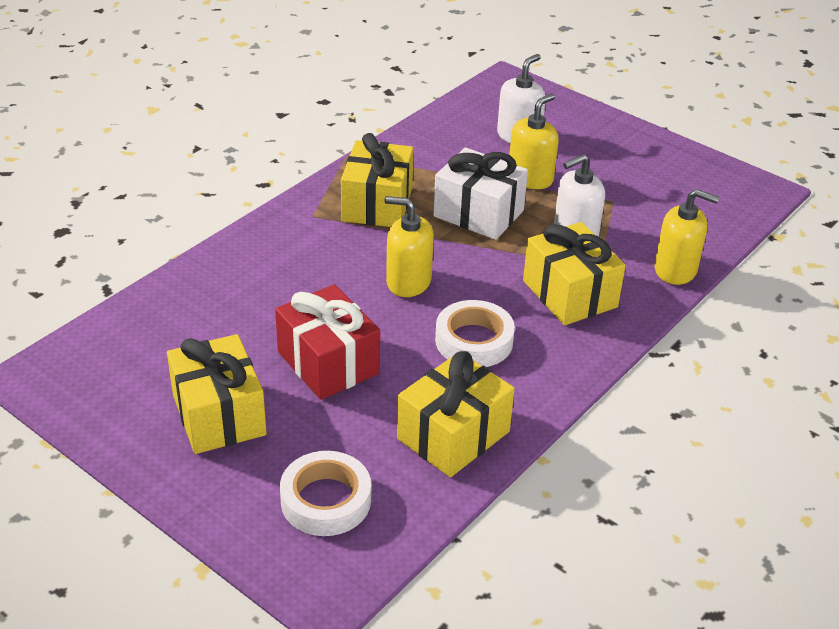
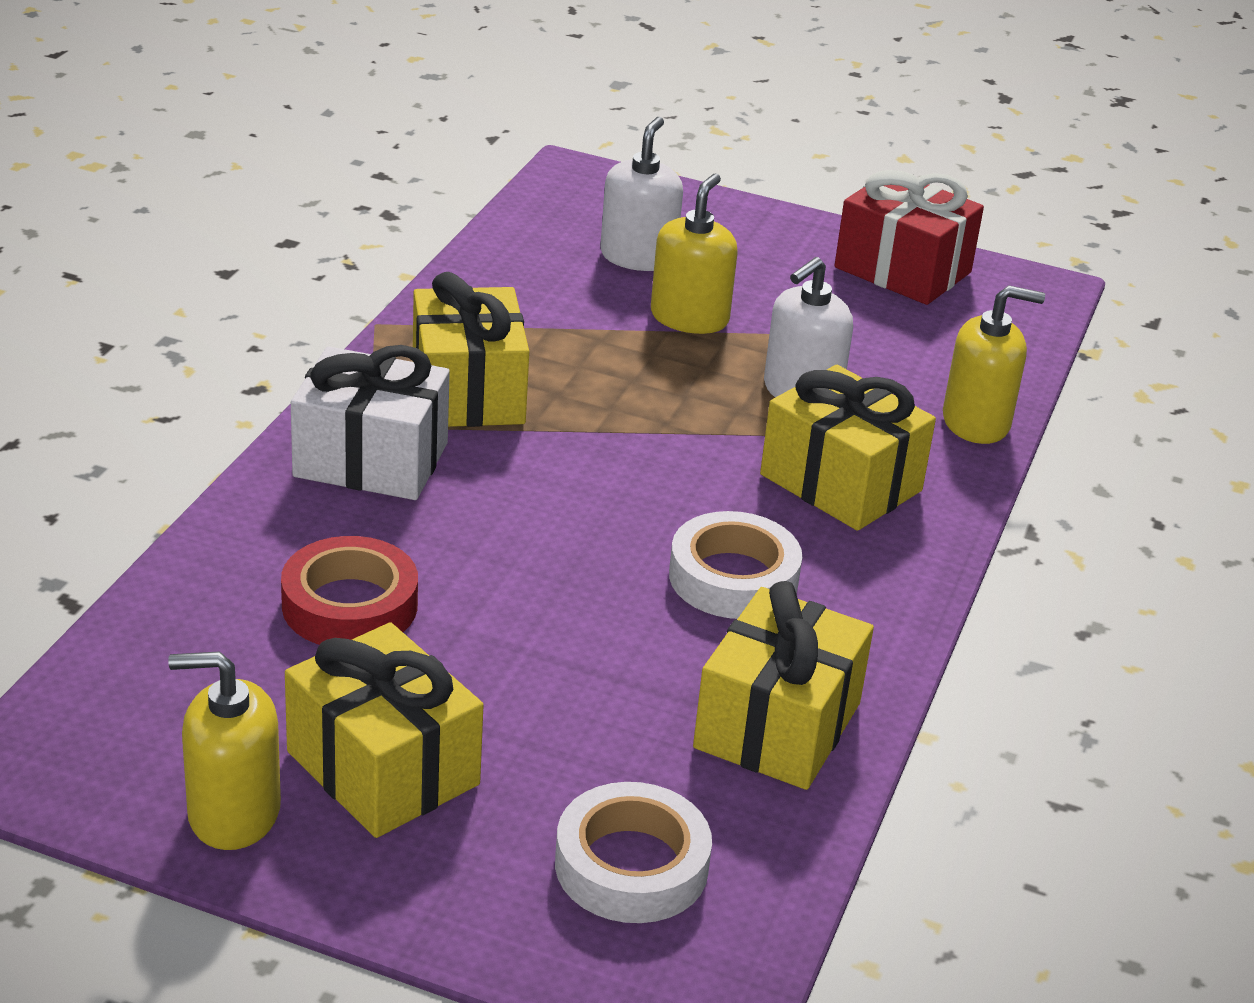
camera: 20 degrees left, 5 degrees down
(248, 318) = (350, 605): none -> red tape
(328, 363) = (520, 652): red gift -> red gift (902, 270)
(408, 282) = (582, 505): yellow soap dispenser -> yellow soap dispenser (233, 813)
(478, 213) = (637, 383): white gift -> white gift (371, 460)

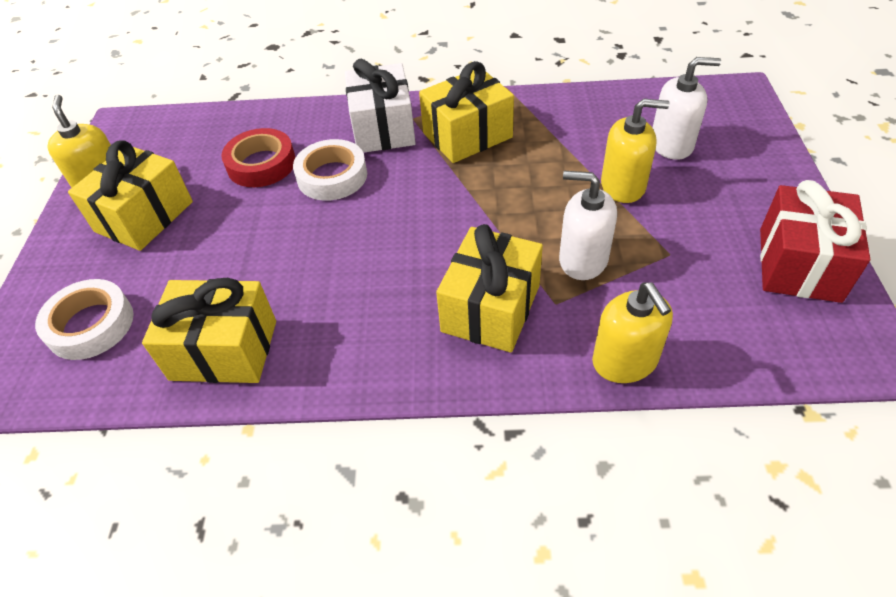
camera: 75 degrees right, 15 degrees up
(733, 577) = (357, 289): white tape -> white tape (332, 176)

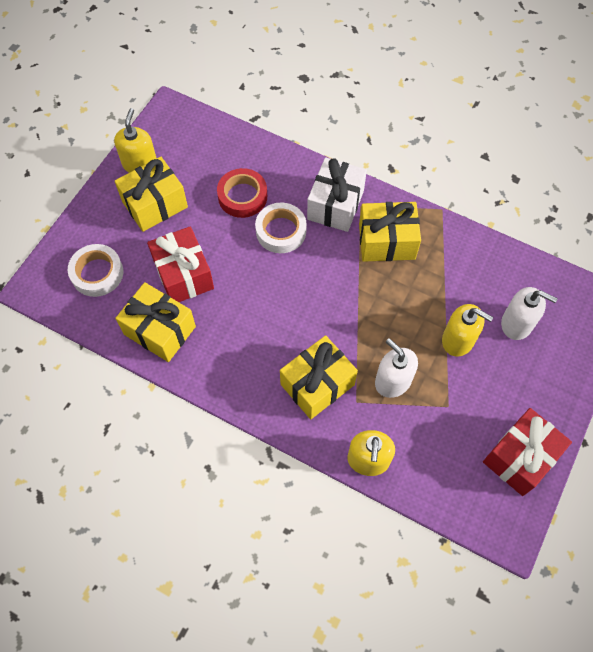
camera: 25 degrees right, 15 degrees up
(225, 272) = (183, 275): none -> red gift

